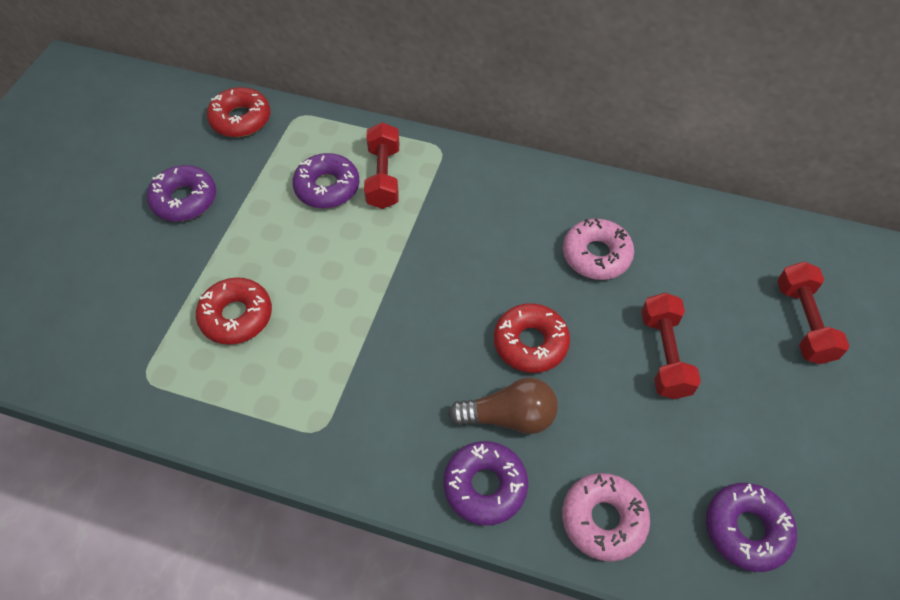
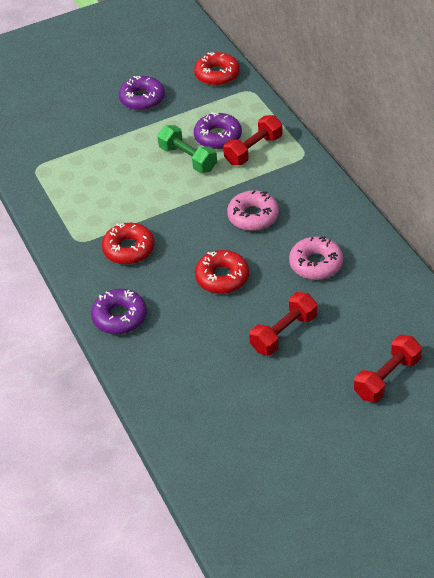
camera: 50 degrees right, 10 degrees down
(236, 316) = (102, 168): red donut -> red donut (129, 249)
(325, 234) = (188, 158): none -> green dumbbell
(509, 417) = (168, 299): brown light bulb -> none
(603, 519) = (153, 371): pink donut -> pink donut (253, 216)
(746, 529) = (214, 429): purple donut -> none

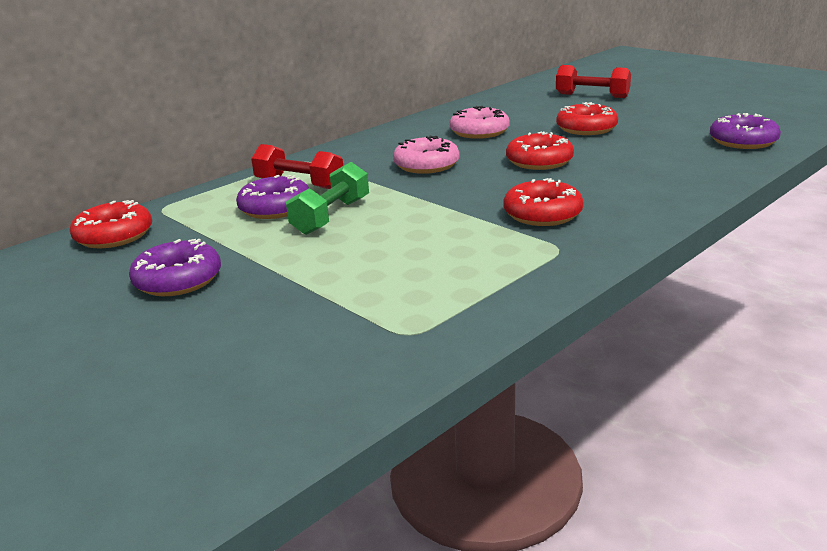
camera: 110 degrees left, 20 degrees down
(119, 317) = (662, 194): purple donut -> purple donut (743, 141)
(283, 333) = (586, 128): red dumbbell -> red donut

